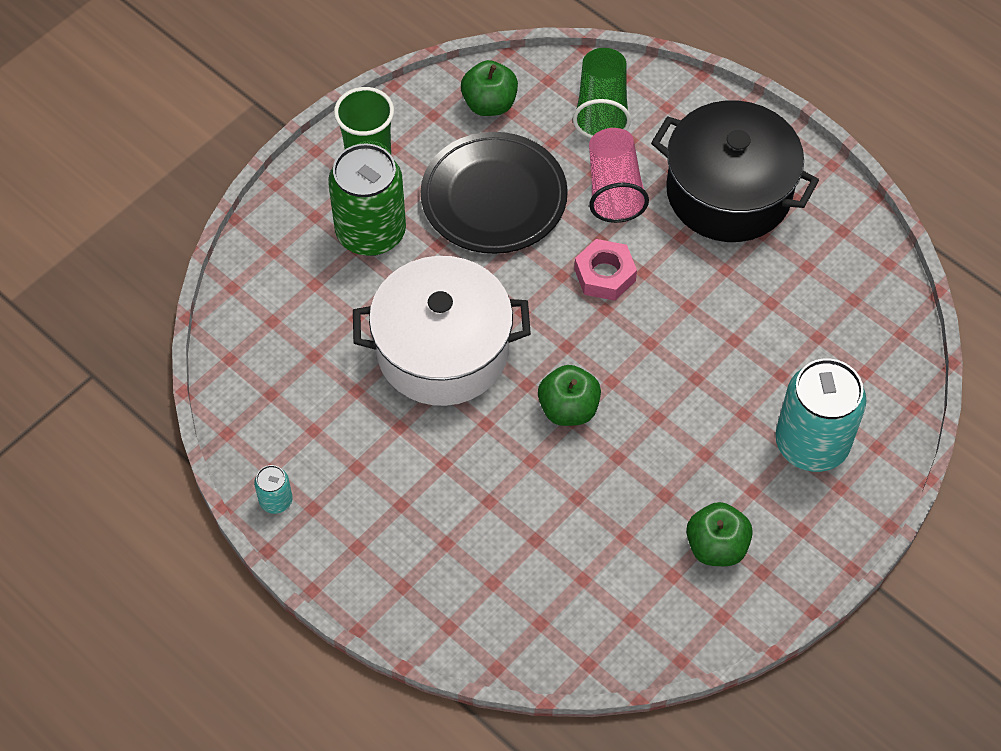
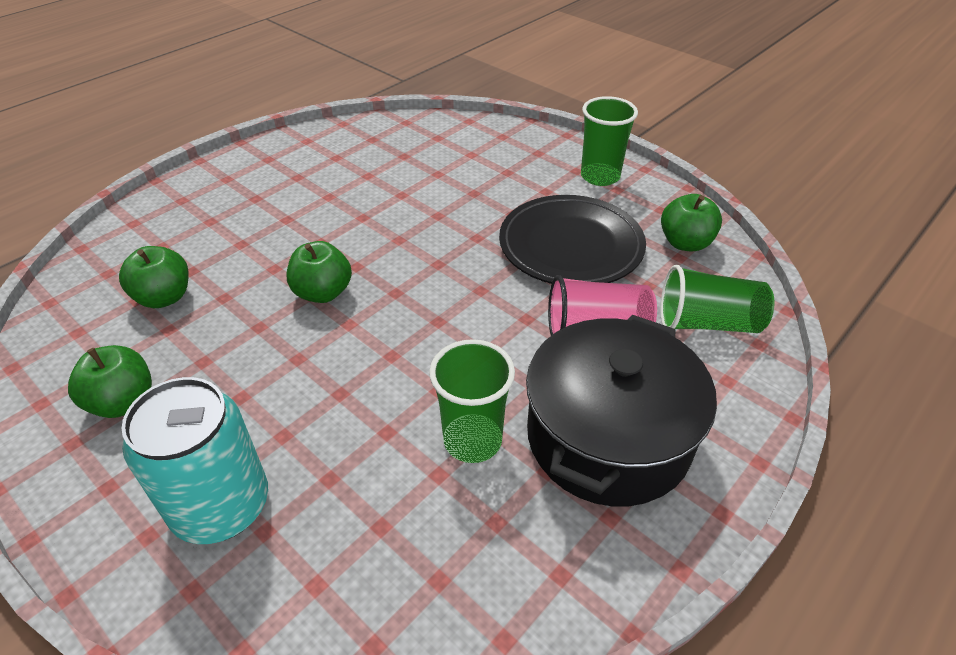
camera: 90 degrees right, 15 degrees down
(276, 500) = (280, 144): turquoise can -> none
(371, 232) = (524, 179): green can -> none
(442, 350) = (400, 217): white pot -> none
(578, 553) = (164, 297): none -> green apple
(605, 275) = (480, 321): pink nut -> none
(738, 281) = (472, 440): none -> green cup

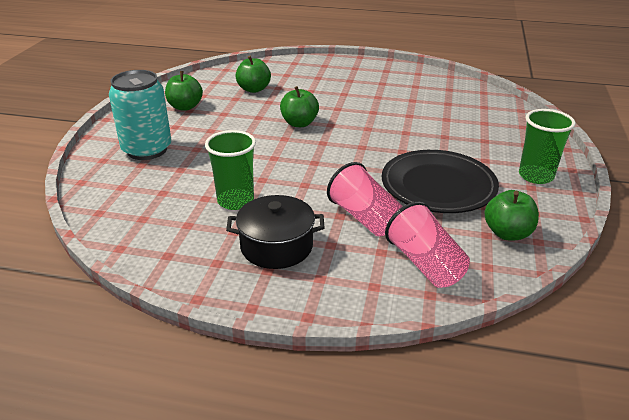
camera: 60 degrees right, 10 degrees down
(608, 437) = (276, 246): black pot -> black pot, size x0.64
(707, 323) = (425, 264): green cup -> pink cup

